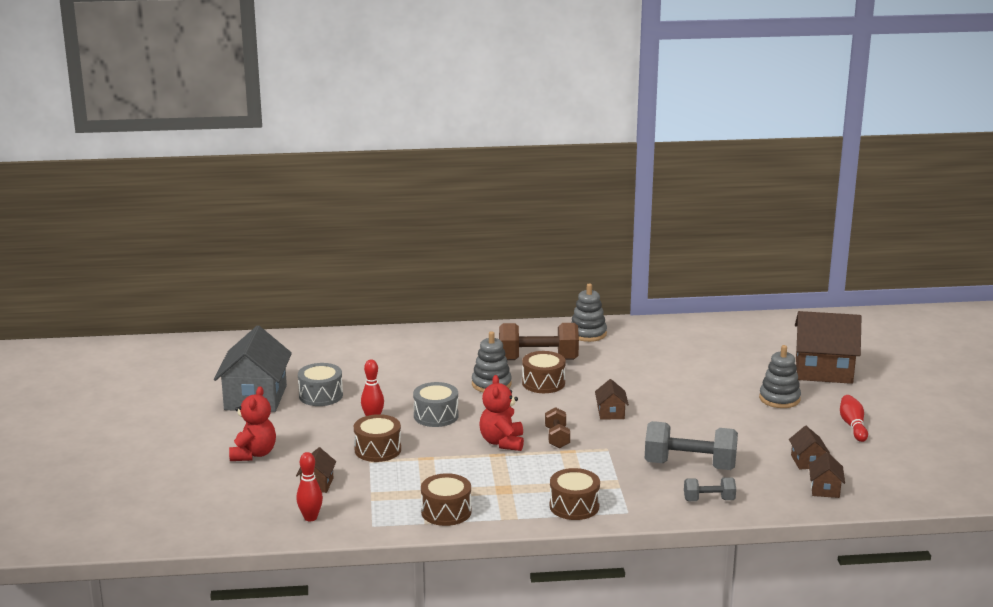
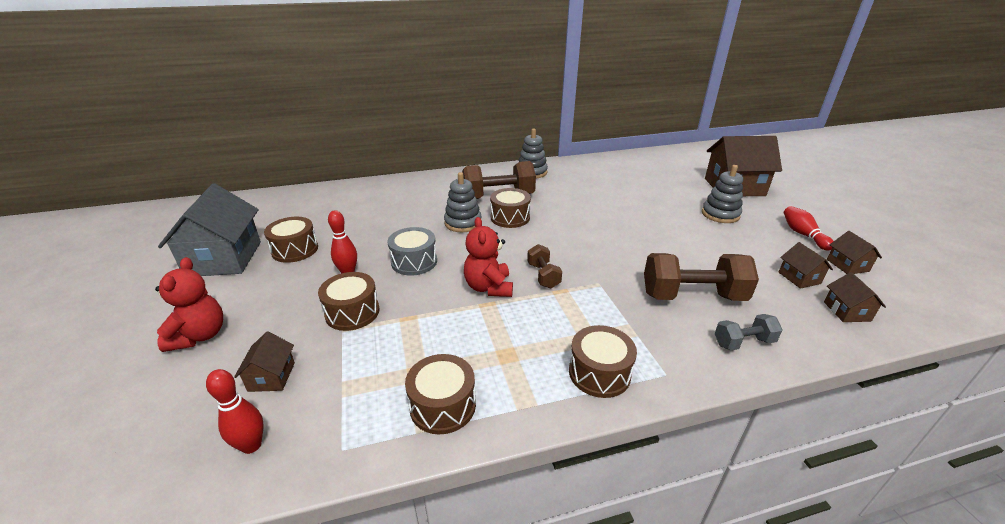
camera: 10 degrees left, 10 degrees up
(321, 395) = (295, 250): grey drum -> brown drum
(611, 413) = (583, 242): brown house -> brown house (847, 265)
(690, 465) = (692, 296): grey dumbbell -> brown dumbbell

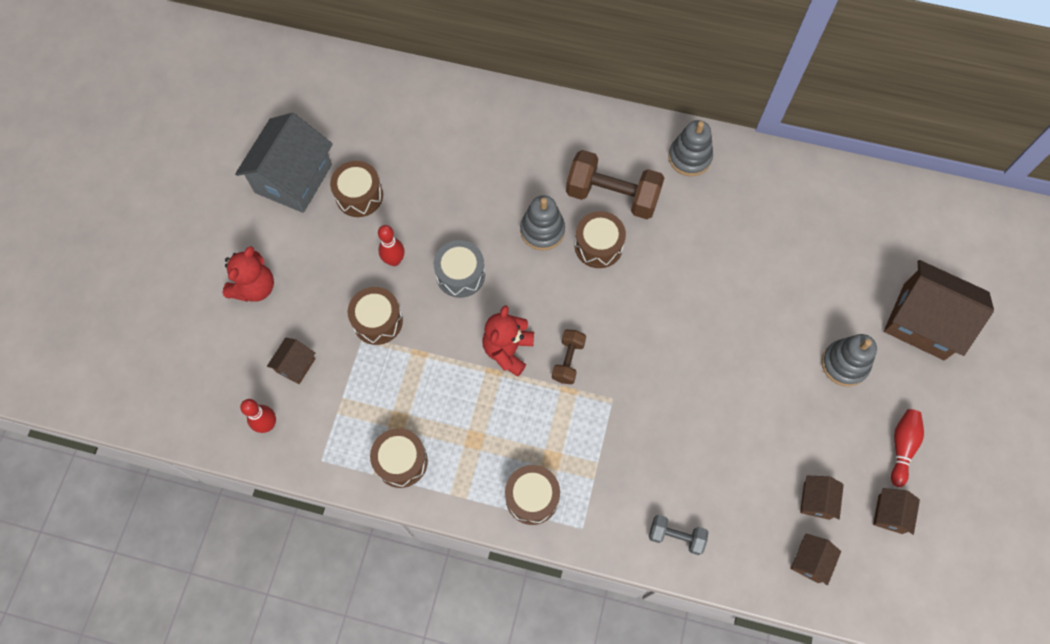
camera: 30 degrees right, 35 degrees up
(692, 296) = (685, 463): brown dumbbell -> none

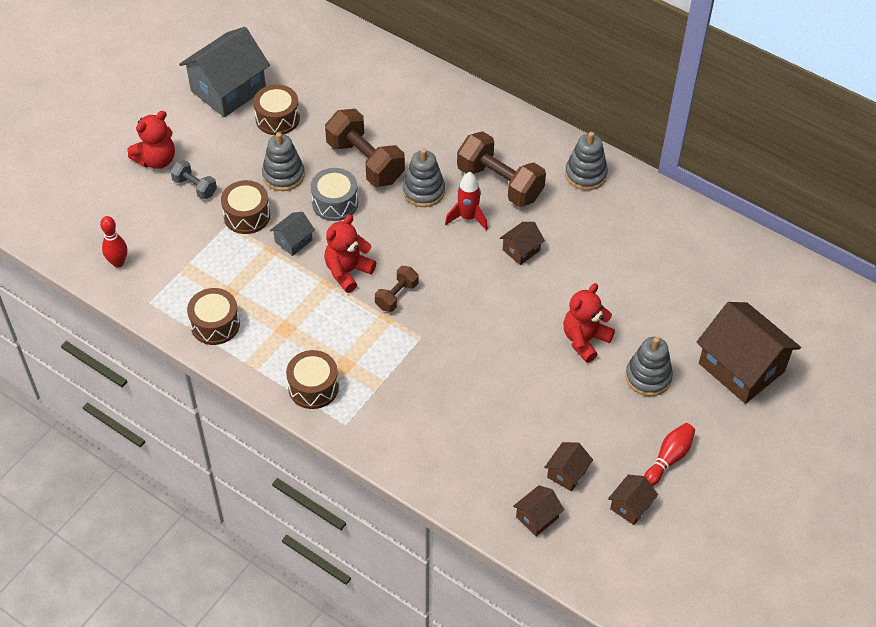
camera: 20 degrees right, 15 degrees down
(295, 365) = (162, 227): brown house -> brown house (521, 250)
(394, 260) = (283, 175): red bowling pin -> grey stacking toy
(438, 334) = (293, 241): none -> grey house
(470, 216) = (365, 162): none -> brown dumbbell
(598, 246) = (468, 217): brown drum -> red rocket
(676, 536) = (425, 458): grey dumbbell -> grey dumbbell (195, 187)
(769, 344) = (585, 340): none -> red teddy bear

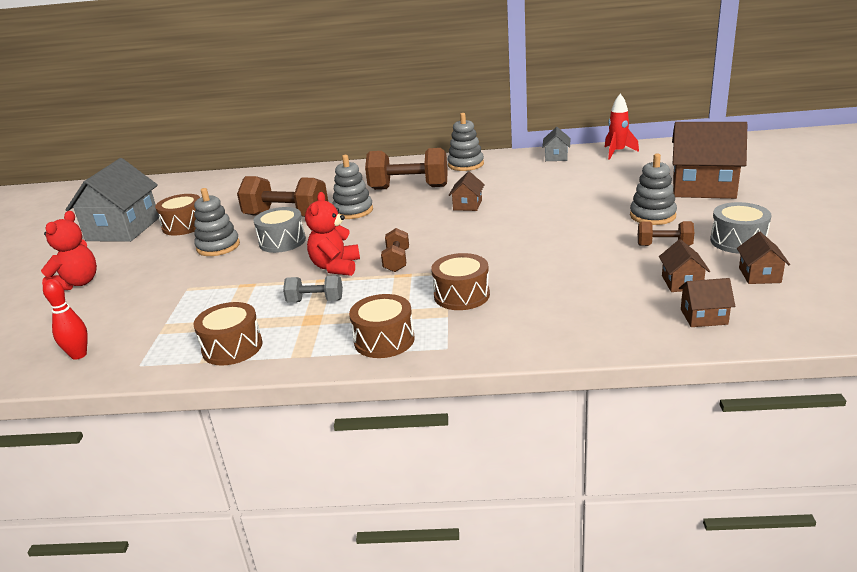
camera: 30 degrees left, 25 degrees down
(195, 187) = (132, 282): grey dumbbell -> grey dumbbell (315, 301)
(247, 215) = (203, 277): brown drum -> brown drum (461, 295)
(293, 241) = (264, 272): grey house -> grey house (556, 157)
(468, 217) = (405, 208): red rocket -> red rocket (617, 152)
(537, 517) = (703, 317): brown house -> brown house turned 75 degrees clockwise
(585, 340) = (579, 220): red teddy bear -> none
(608, 422) = (664, 245): none -> brown dumbbell
(669, 458) = (738, 241): red bowling pin -> grey drum

